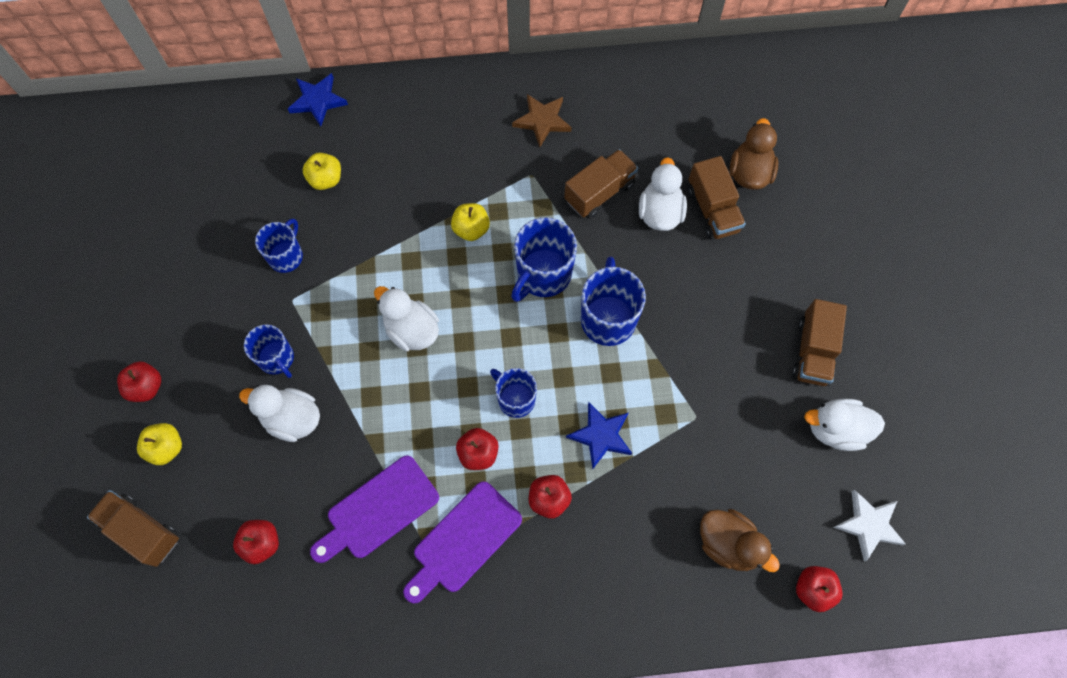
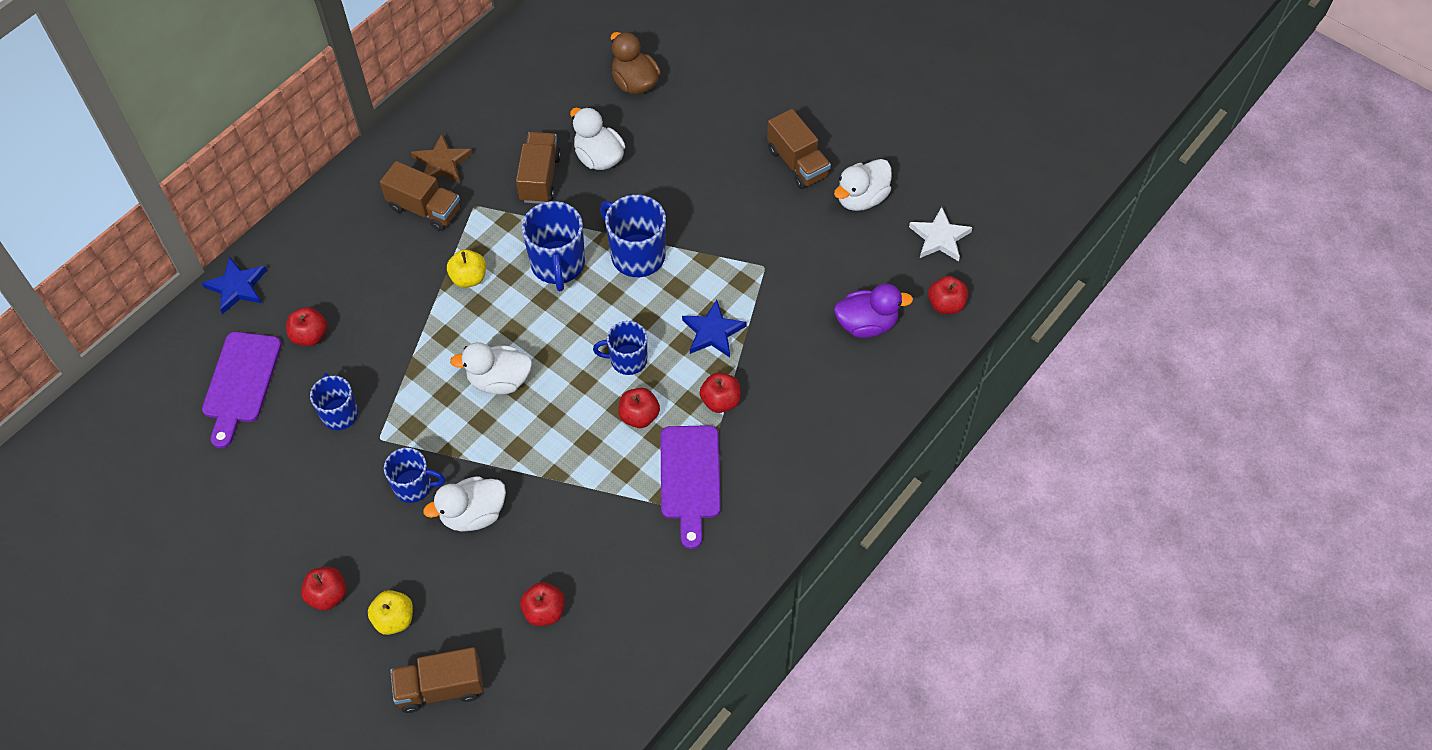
camera: 45 degrees left, 10 degrees down
(326, 179) = (310, 336): yellow apple -> red apple
(378, 510) = (607, 514): purple cutting board -> purple cutting board (241, 382)
(713, 210) = (635, 127): brown truck -> brown truck (425, 209)
(728, 544) = (866, 324): brown duck -> purple duck

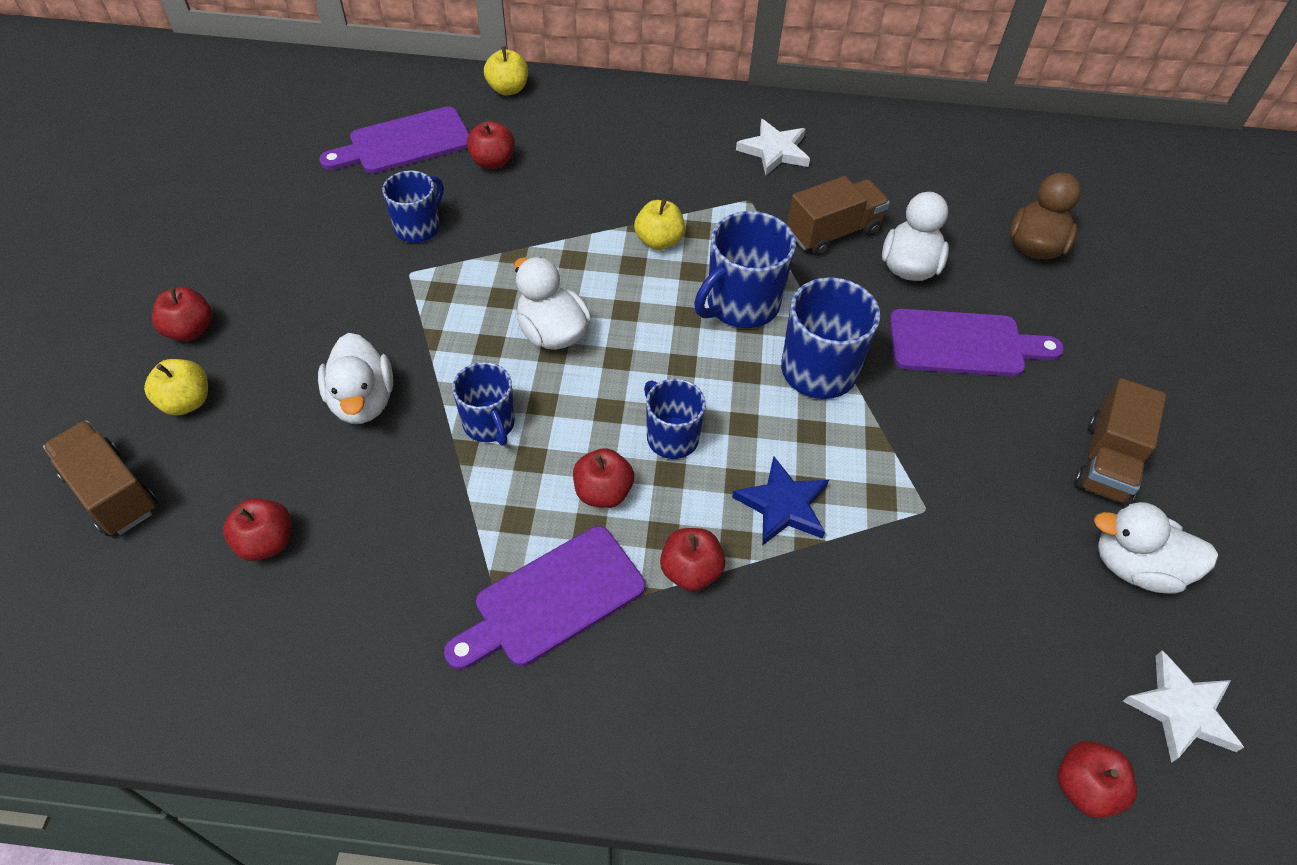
camera: 55 degrees right, 5 degrees down
(237, 287) = (508, 89): blue star -> yellow apple
(414, 486) = (367, 331): blue mug -> blue mug (489, 424)
(425, 209) = (710, 166): brown truck -> none
(442, 163) = (774, 151): brown star -> white star
(473, 514) = (362, 401): white duck -> white duck turned 135 degrees counterclockwise
(675, 171) = (963, 344): none -> purple cutting board
(866, 324) = (953, 690): purple duck -> none

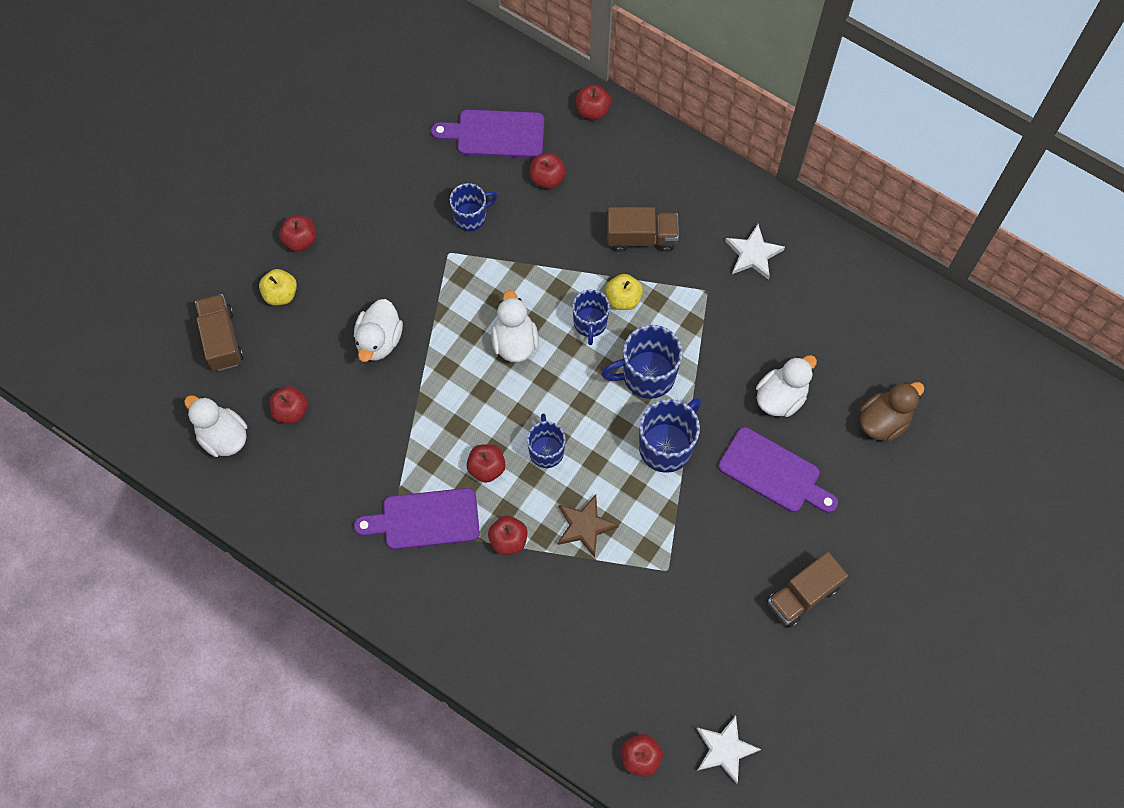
camera: 30 degrees right, 15 degrees up
(489, 424) = (444, 391): blue mug -> blue mug (590, 323)
(508, 89) = (592, 110): yellow apple -> red apple
(783, 505) = (584, 526): blue star -> brown star
(833, 232) = (747, 345): brown truck -> brown truck (641, 237)
(1135, 567) = (765, 664): white duck -> white duck (223, 436)

